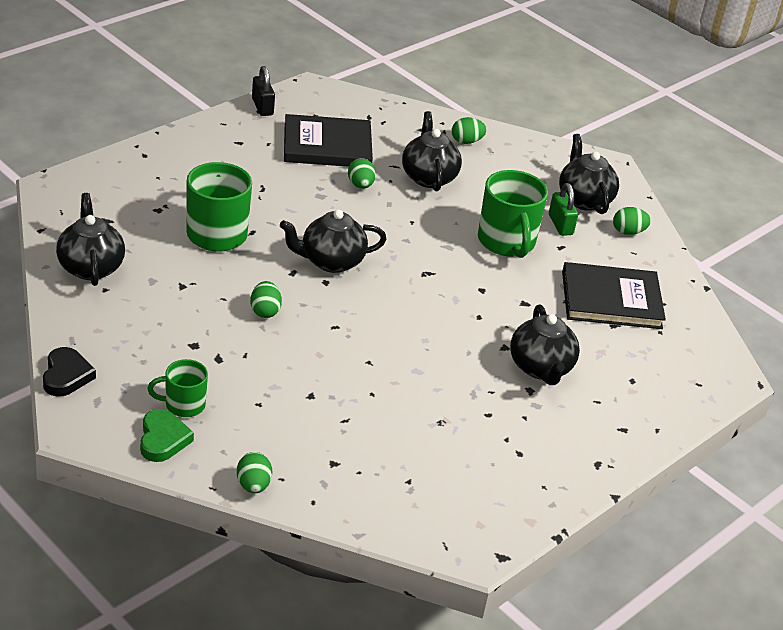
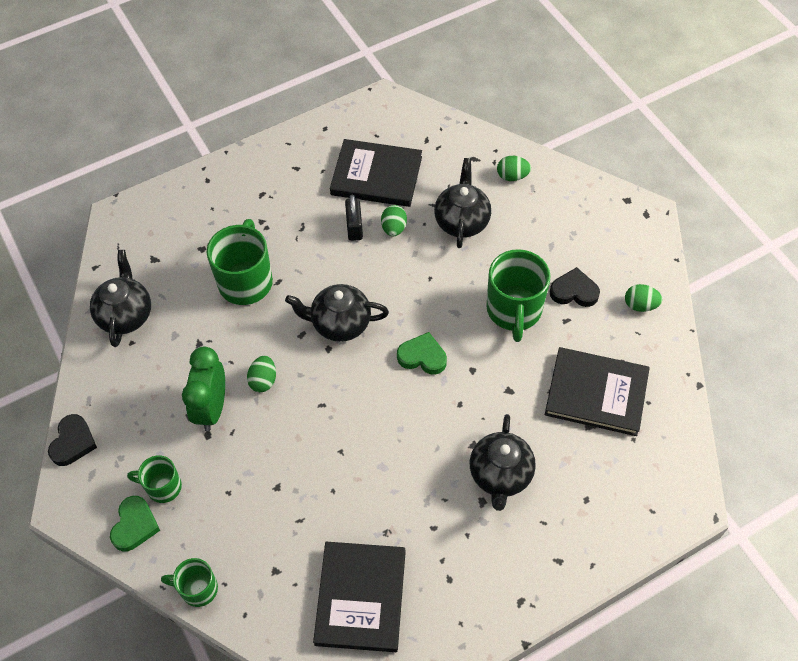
camera: 20 degrees right, 20 degrees up
(216, 337) = (212, 408): none -> green clock
(253, 485) = (198, 589): green egg -> green mug
(262, 107) = (329, 123): black padlock -> black padlock (354, 227)
(427, 282) = (422, 356): none -> green heart
(433, 476) = (361, 597): none -> black book
(560, 225) = (574, 291): green padlock -> black heart
(584, 199) = (607, 259): black teapot -> none

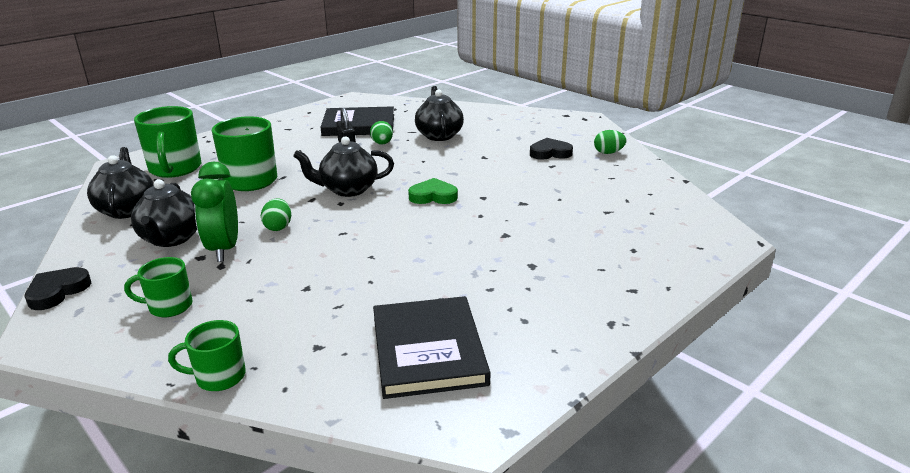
camera: 15 degrees left, 30 degrees down
(73, 442) = (57, 291): black heart -> black heart turned 150 degrees counterclockwise
(135, 525) = (133, 339): green heart -> none
(500, 475) = (541, 247): black teapot -> black teapot (171, 239)
(512, 176) = (470, 115): green egg -> none
(514, 310) = (504, 166): green mug -> green mug (175, 169)
(596, 393) = (601, 194): black book -> none

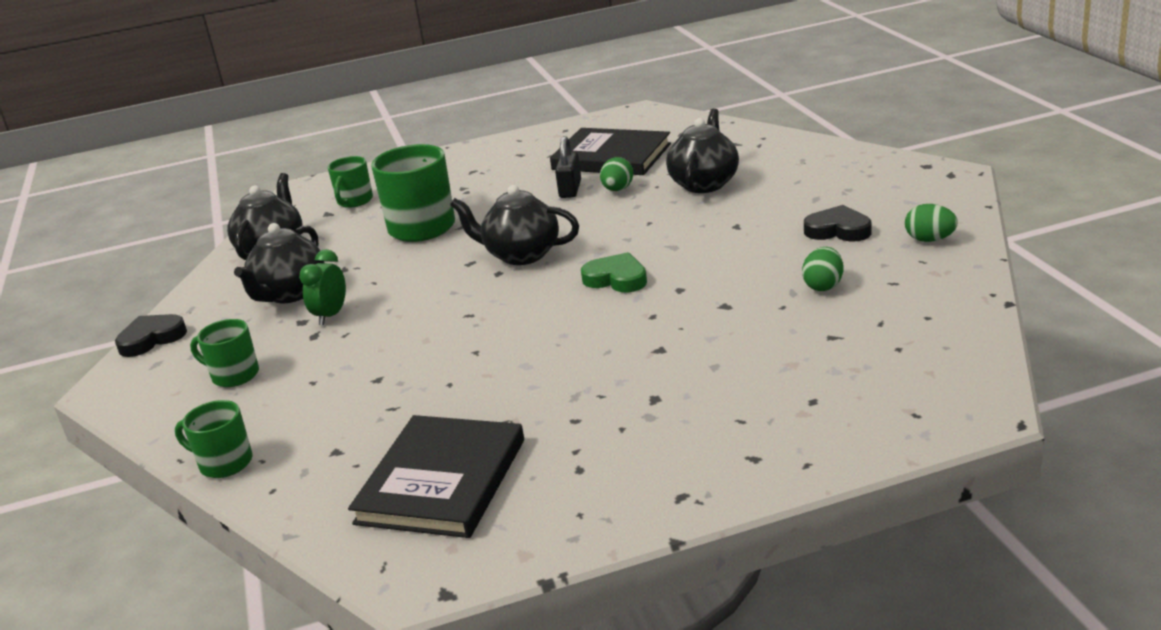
camera: 30 degrees right, 0 degrees up
(175, 169) = (354, 201): green mug -> green mug, size x0.57
(224, 249) = (331, 315): green clock -> green clock, size x0.63
(278, 227) = (405, 296): green egg -> green egg (823, 286)

